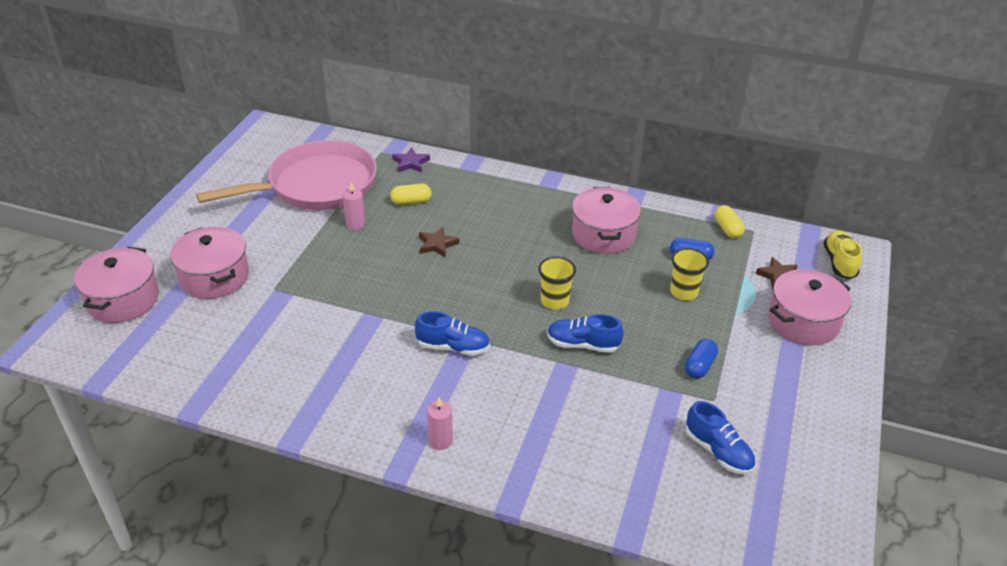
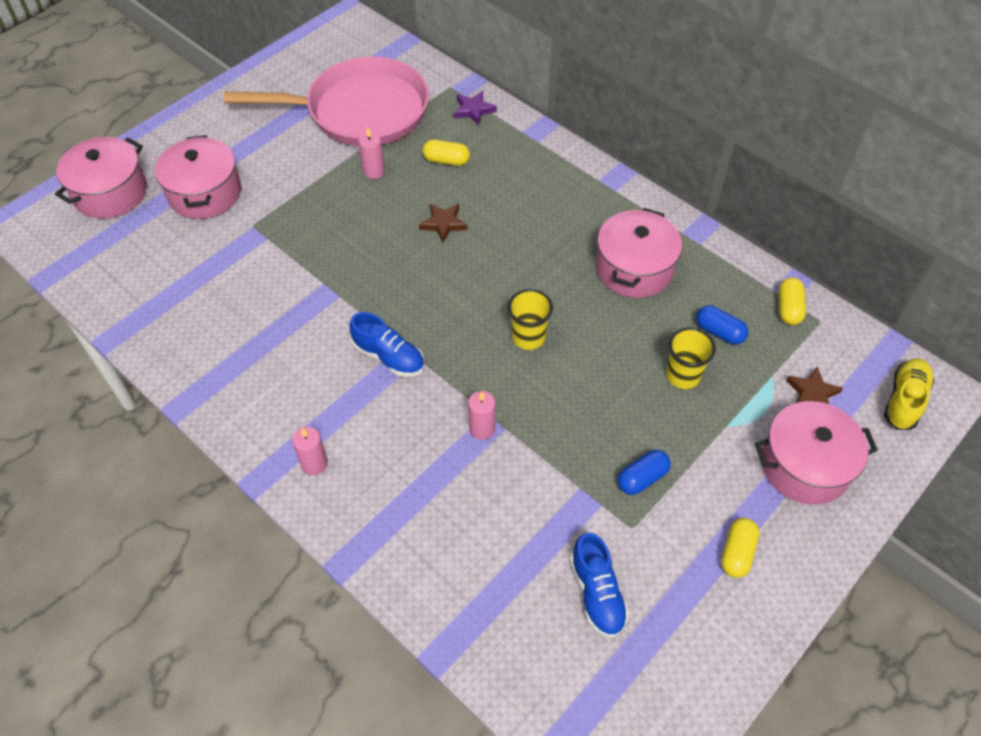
camera: 25 degrees right, 15 degrees up
(560, 372) = (482, 429): none -> pink candle
(583, 344) = (527, 403): blue shoe -> none
(796, 391) = (737, 553): none -> yellow capsule

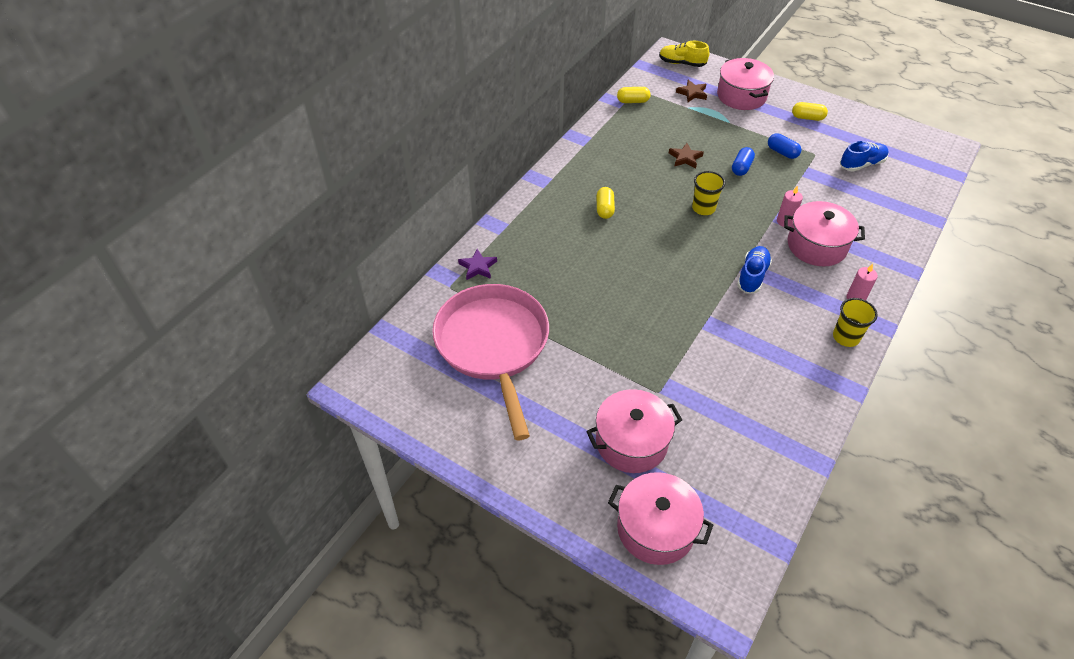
camera: 100 degrees left, 5 degrees down
(374, 171) = (569, 320): pink candle -> none
(443, 224) = (615, 266): brown star -> brown star (685, 158)
(446, 160) = (544, 275): yellow capsule -> yellow capsule (604, 209)
(634, 268) = (624, 165): pink pot -> pink pot (816, 246)
(683, 376) = (702, 140): yellow cup -> yellow cup (846, 337)
(719, 332) = (663, 127): blue capsule -> blue capsule (741, 168)

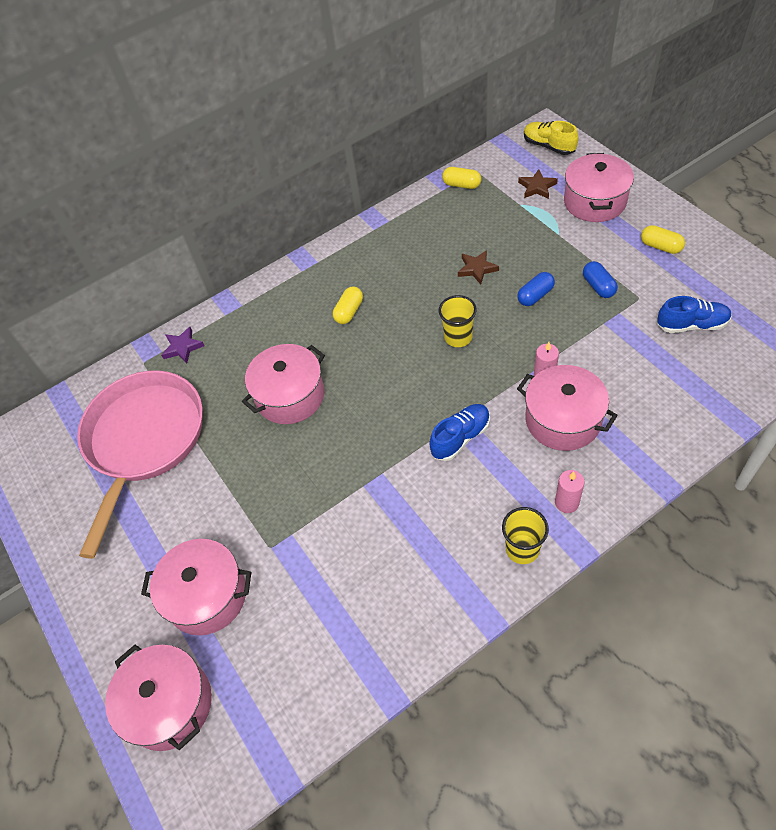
camera: 30 degrees right, 5 degrees up
(598, 280) = (290, 396): none -> pink pot

